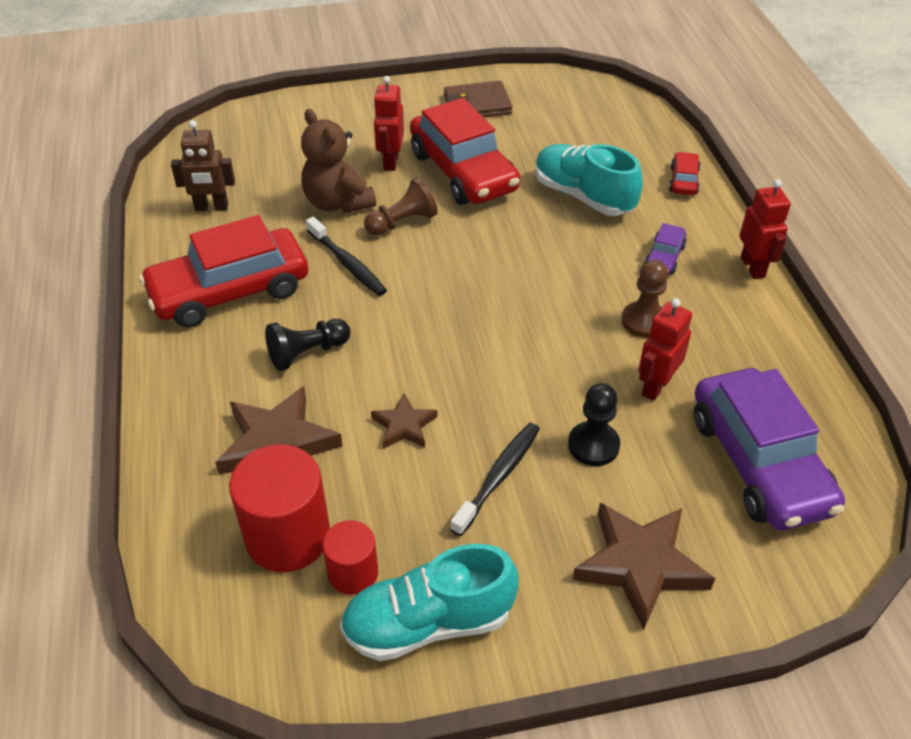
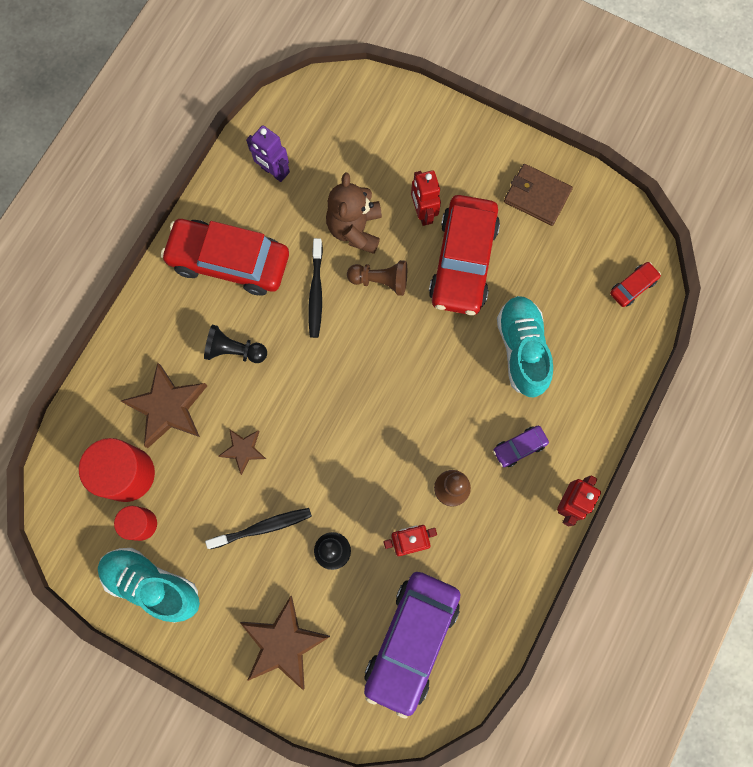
camera: 40 degrees right, 30 degrees up
(211, 207) = (273, 172): brown robot -> purple robot
(390, 161) = (423, 213): red robot -> red robot turned 60 degrees counterclockwise
(683, 180) = (607, 389): red car -> red car (632, 286)

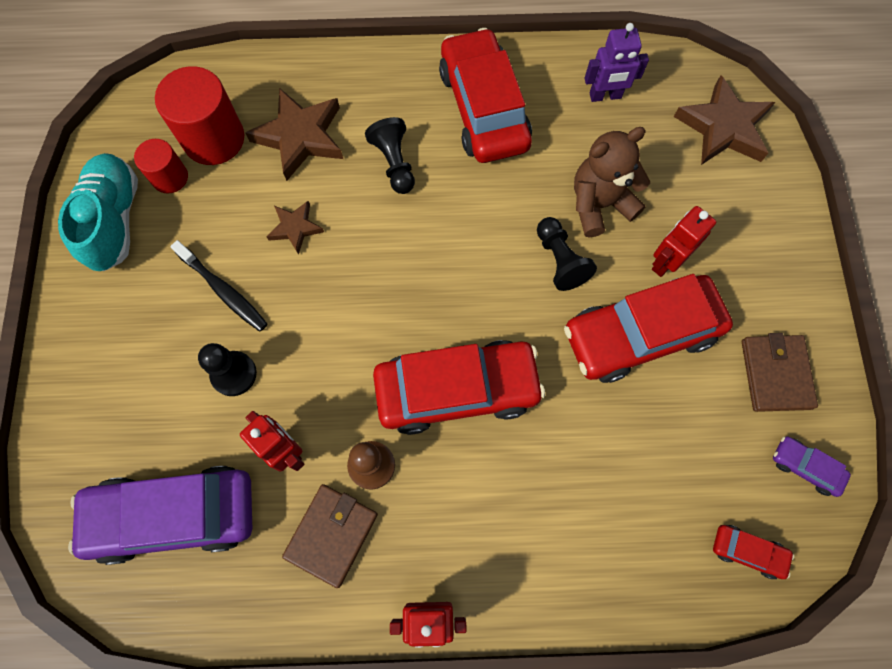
camera: 60 degrees right, 5 degrees down
(273, 172) = (605, 96): purple robot -> purple robot turned 105 degrees counterclockwise
(283, 643) = (110, 378): brown star -> brown star (723, 127)
(316, 292) = (505, 204): black toothbrush -> none
(380, 281) = (560, 260): brown pawn -> black pawn
(432, 403) = (457, 390): none -> red car
(483, 539) = (331, 535): none -> brown wallet
(519, 447) = (463, 518): purple car -> purple car (805, 467)
(521, 349) = (581, 457): turquoise shoe -> none

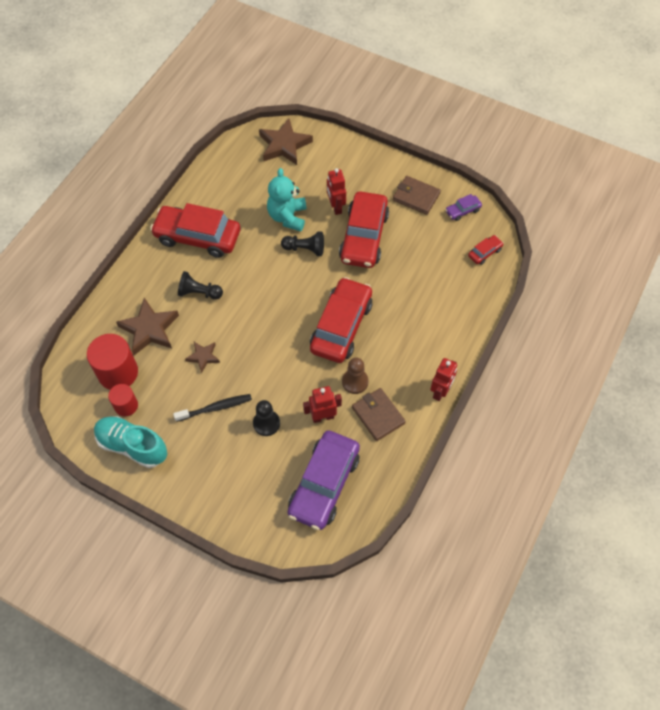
camera: 60 degrees left, 10 degrees down
(599, 204) = (287, 217): brown teddy bear -> turquoise teddy bear
(605, 96) = (231, 182): purple robot -> none

